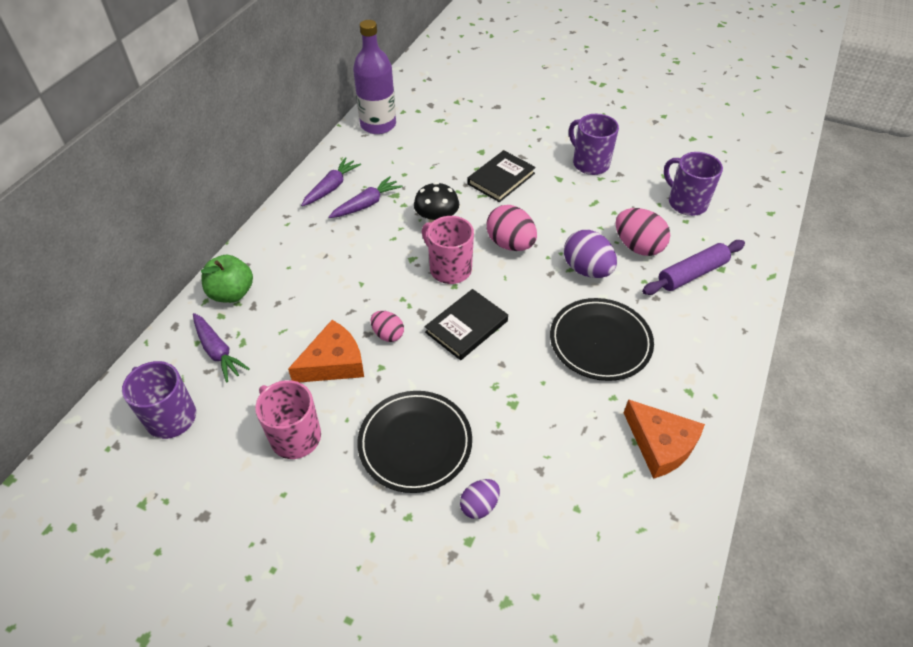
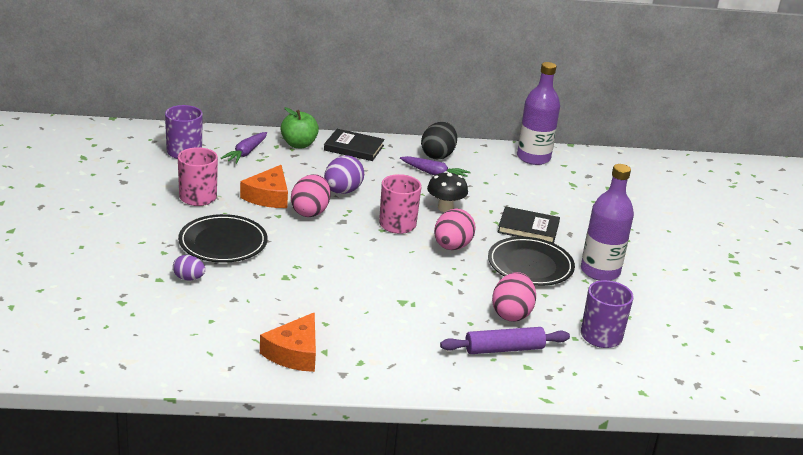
camera: 60 degrees right, 20 degrees down
(331, 187) = (438, 155): purple carrot -> black egg
(333, 362) = (268, 196): orange cheese -> orange cheese turned 75 degrees clockwise
(388, 334) = (310, 212): pink egg -> pink egg, size x1.68
(466, 326) = (344, 243): black book -> black book (354, 148)
(587, 270) = (456, 290): purple egg -> purple egg (342, 191)
(590, 163) = (600, 271): purple mug -> purple bottle
(600, 342) = (379, 308): black plate -> black plate (530, 265)
(692, 274) = (504, 349): purple rolling pin -> purple rolling pin turned 45 degrees counterclockwise

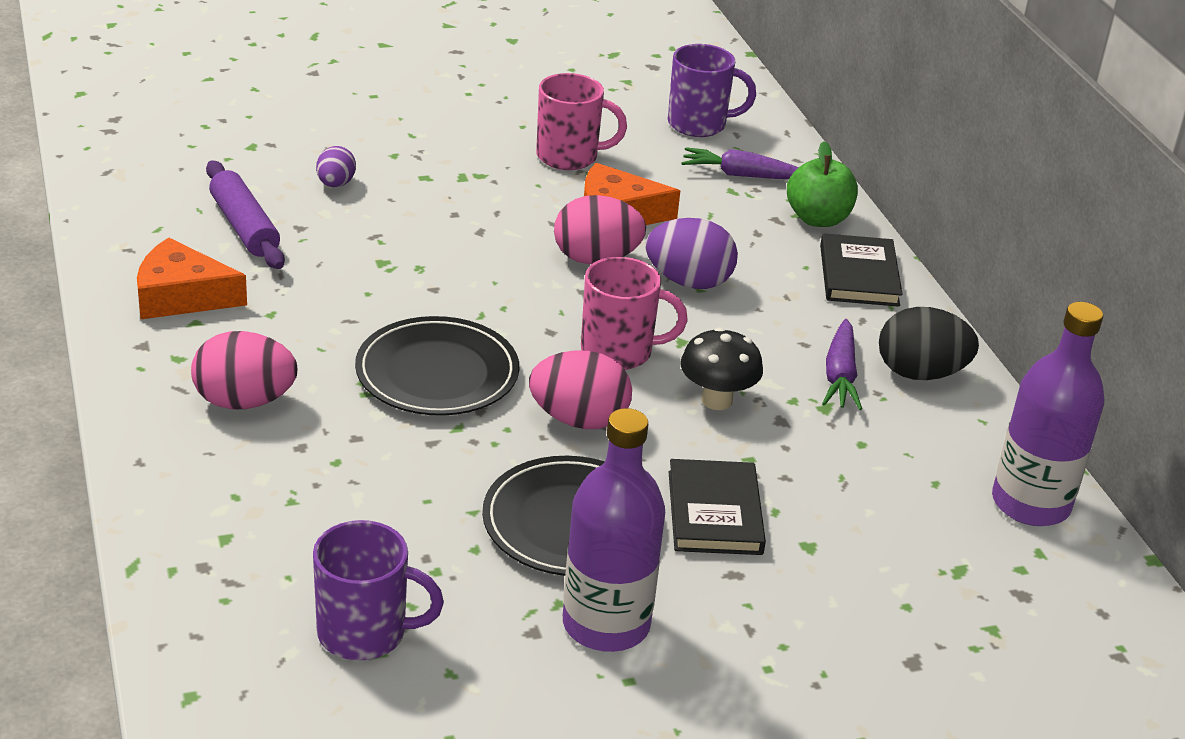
camera: 75 degrees right, 5 degrees up
(223, 243) = (448, 196): black plate -> black plate (437, 373)
(504, 349) = (269, 506): purple rolling pin -> purple rolling pin (244, 227)
(511, 314) = (387, 508): pink egg -> pink egg (244, 402)

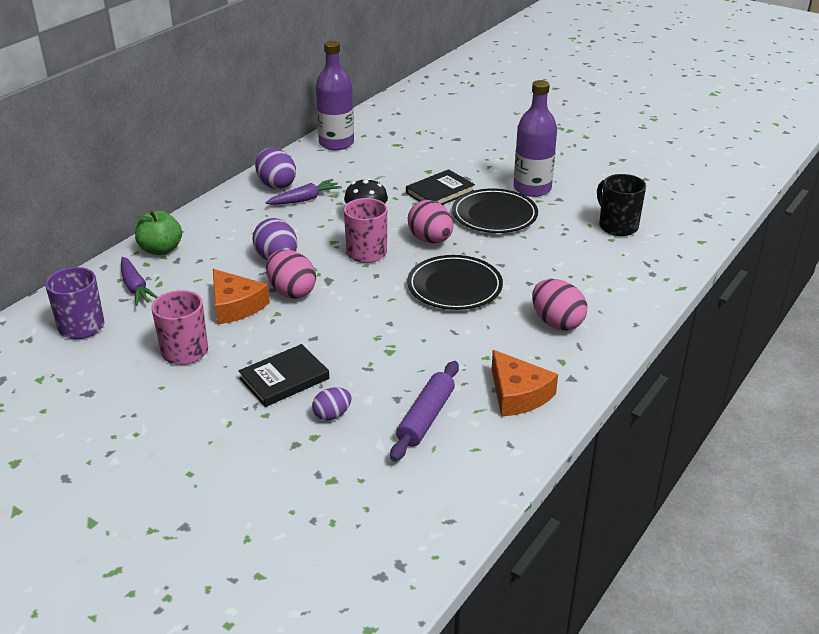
camera: 125 degrees left, 0 degrees up
(364, 633) = (617, 226): purple mug -> black mug
(859, 275) = (207, 222): black book -> black book (284, 379)
(920, 373) = (276, 184): black egg -> purple egg

